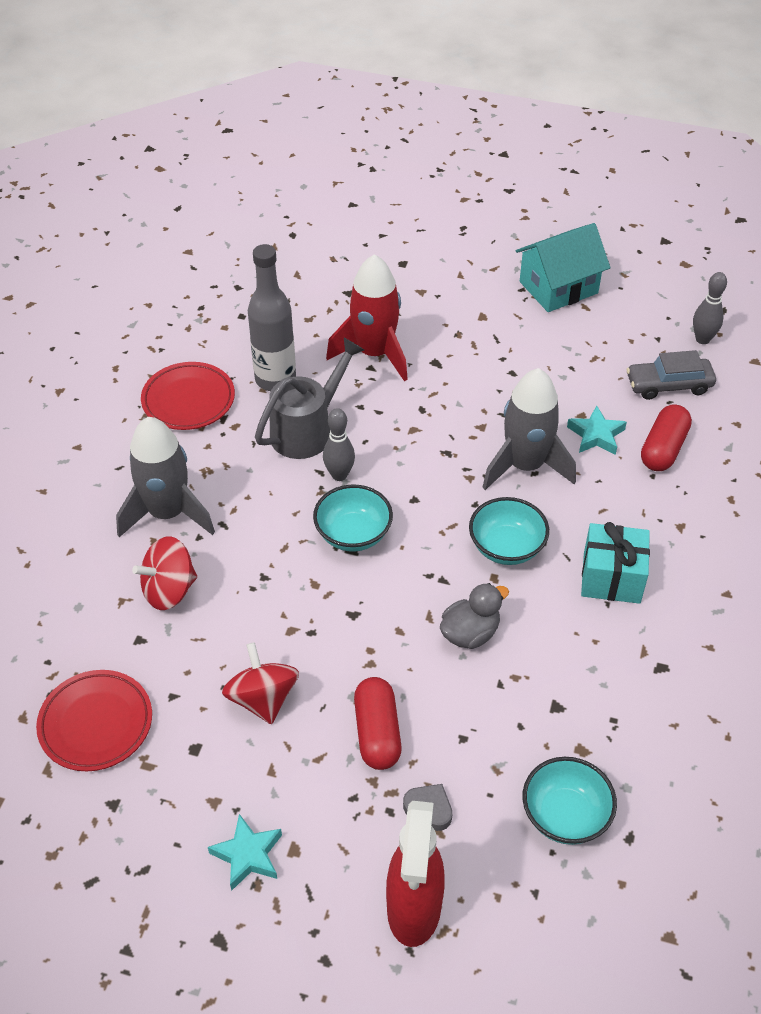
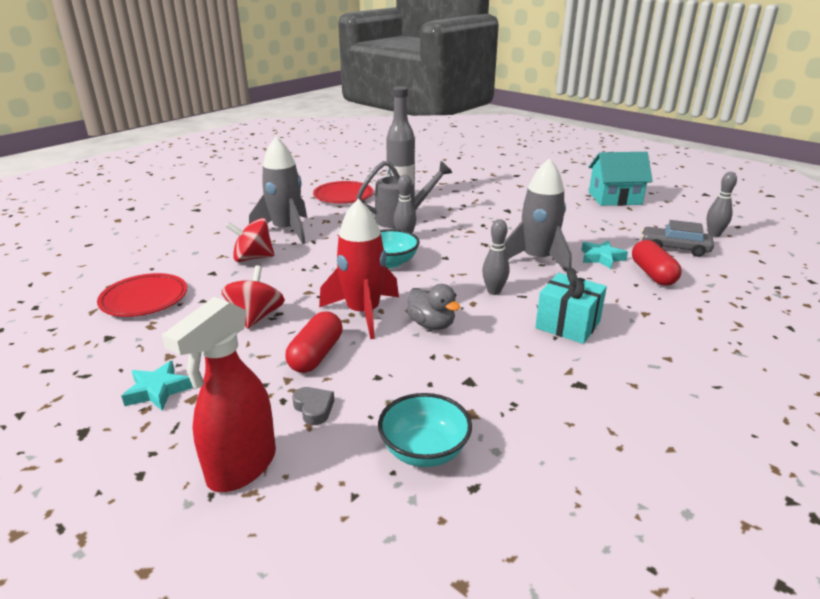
camera: 25 degrees right, 20 degrees down
(374, 353) = (470, 200): red rocket -> red rocket (363, 313)
(470, 633) = (431, 324): grey duck -> grey duck turned 60 degrees clockwise
(506, 547) = (494, 291): turquoise bowl -> grey bowling pin
(663, 449) = (652, 274): red capsule -> red capsule turned 60 degrees counterclockwise

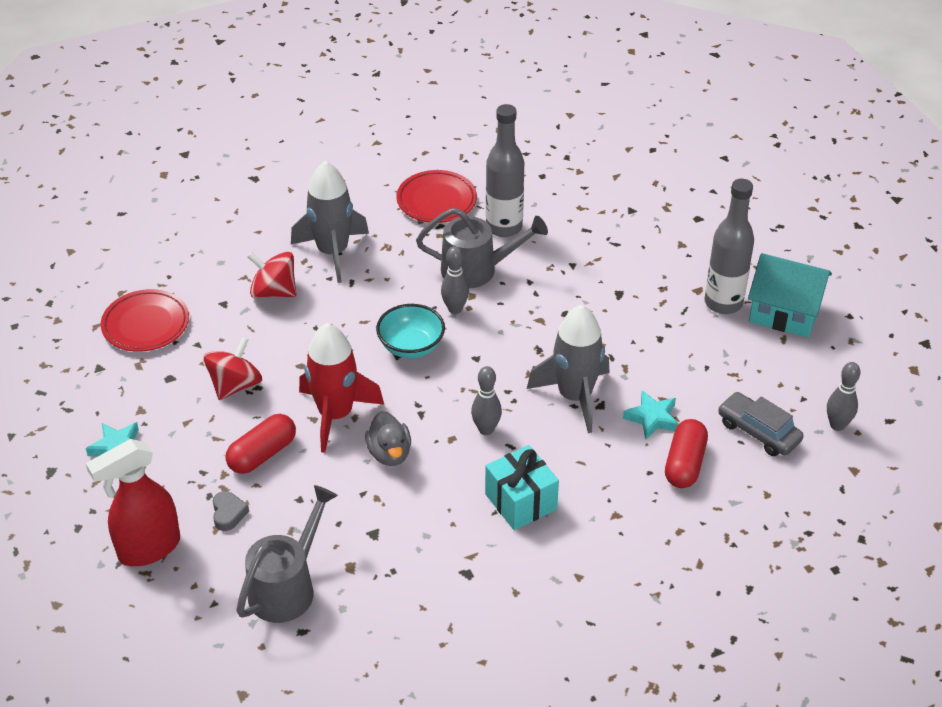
camera: 25 degrees right, 15 degrees up
(424, 450) = (288, 586): turquoise bowl -> grey watering can
(575, 201) = (723, 303): none -> grey bottle

